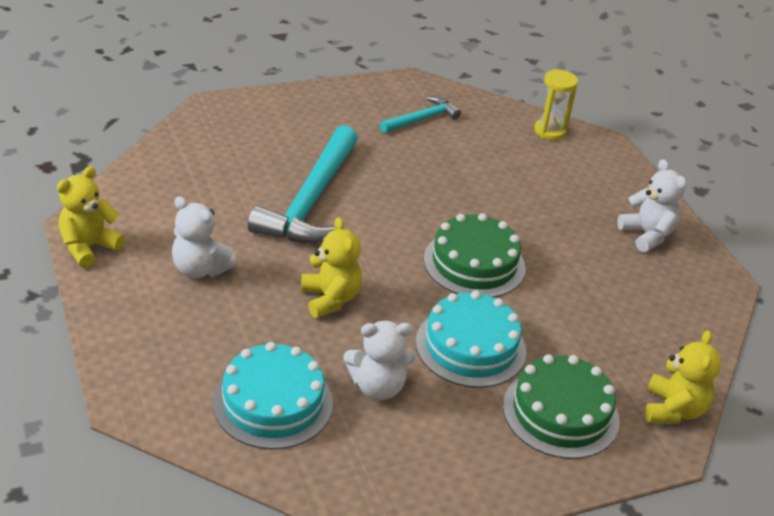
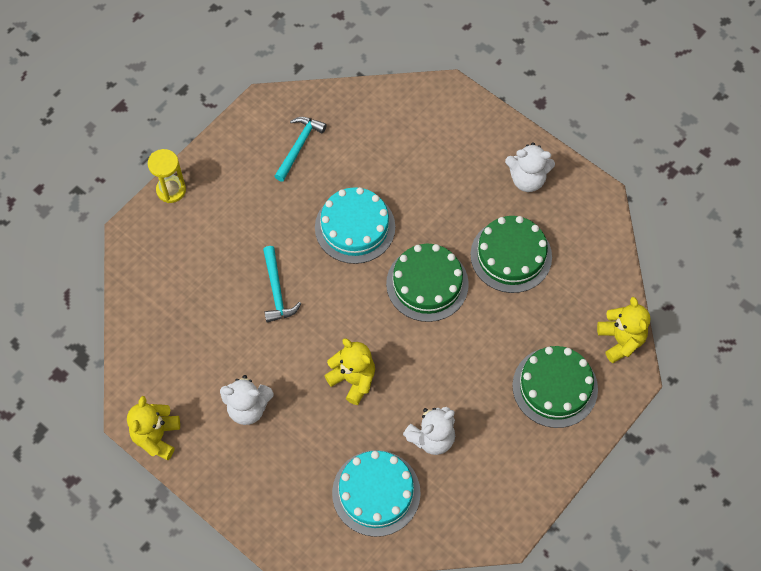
camera: 25 degrees left, 25 degrees up
(311, 200) = (276, 291): turquoise hammer -> turquoise hammer, size x0.52
(470, 346) = (469, 365): turquoise cake -> turquoise cake (355, 227)
(550, 131) = (401, 101): yellow hourglass -> yellow hourglass (171, 190)
(586, 283) = (511, 255): none -> green cake
(647, 235) = (527, 179): white teddy bear -> white teddy bear turned 150 degrees clockwise

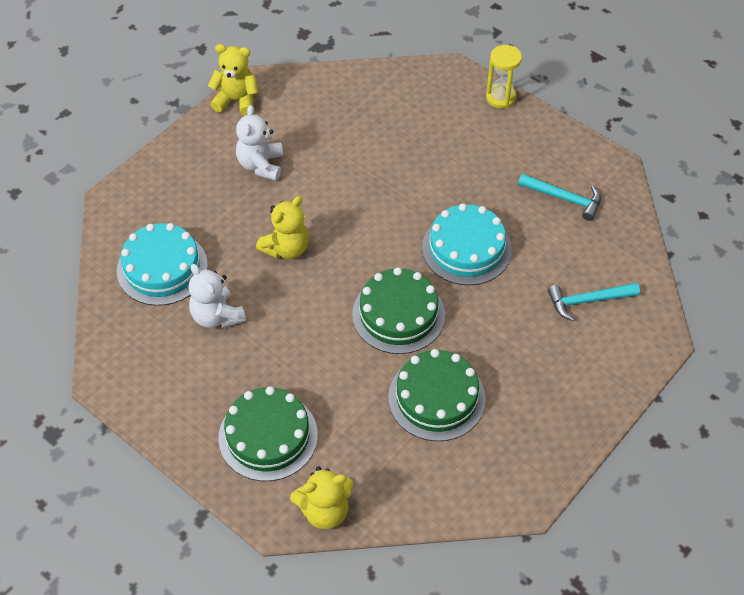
camera: 90 degrees right, 10 degrees down
(276, 291) = (388, 184): turquoise hammer -> turquoise hammer (587, 301)
(527, 179) = (542, 419): white teddy bear -> none

